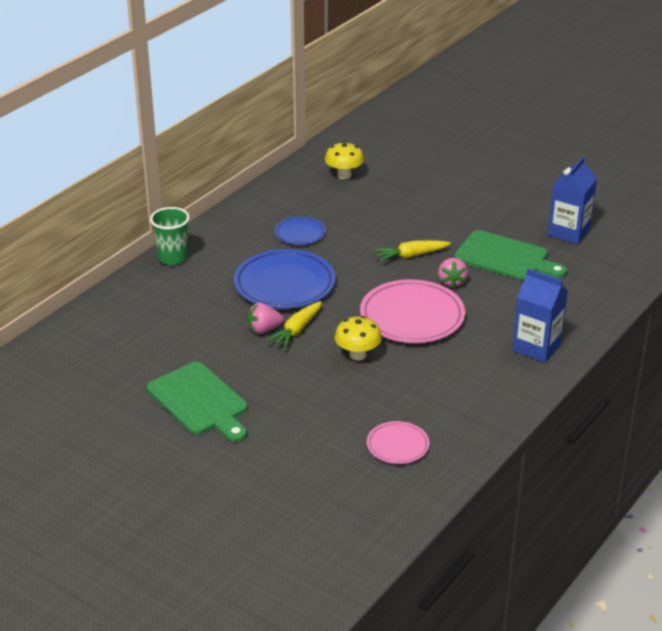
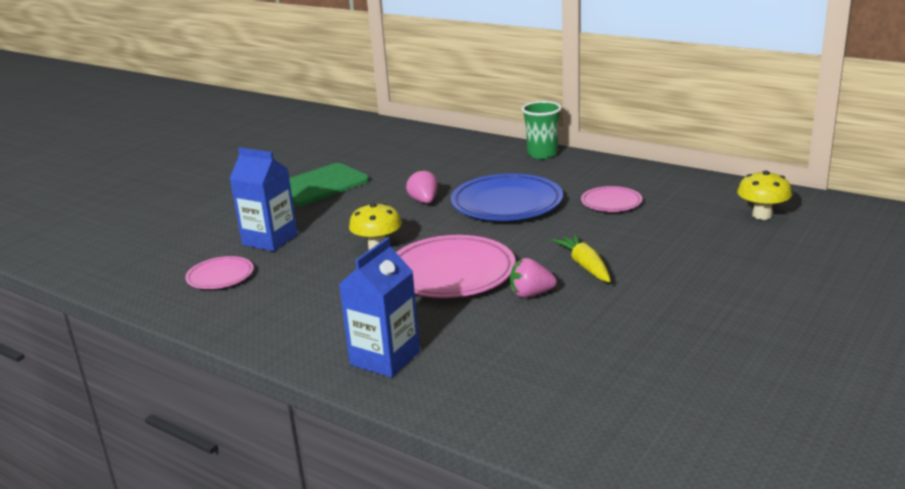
camera: 90 degrees right, 10 degrees down
(296, 330) = (422, 215): yellow carrot -> none
(300, 233) = (611, 202): blue plate -> pink plate
(505, 257) = (603, 332): green cutting board -> none
(569, 232) = (700, 388): blue carton -> blue carton (270, 240)

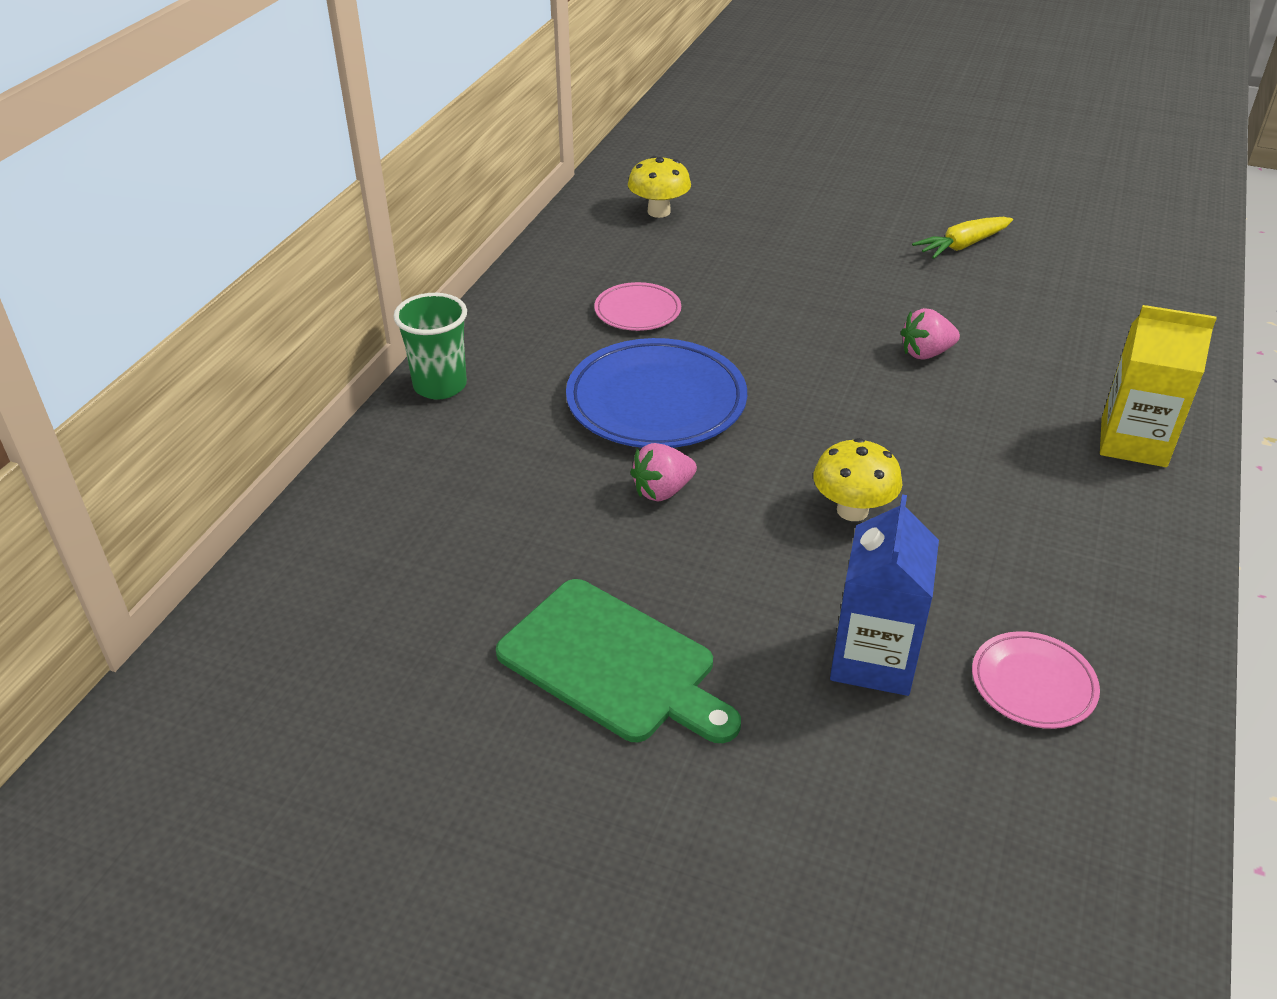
camera: 105 degrees left, 15 degrees up
(385, 358) = (1133, 442): blue carton -> yellow carton
(451, 273) = (901, 423): pink plate -> none
(531, 294) = (926, 353): pink strawberry -> pink strawberry turned 90 degrees clockwise
(585, 265) = (835, 321): yellow carrot -> yellow carrot (962, 246)

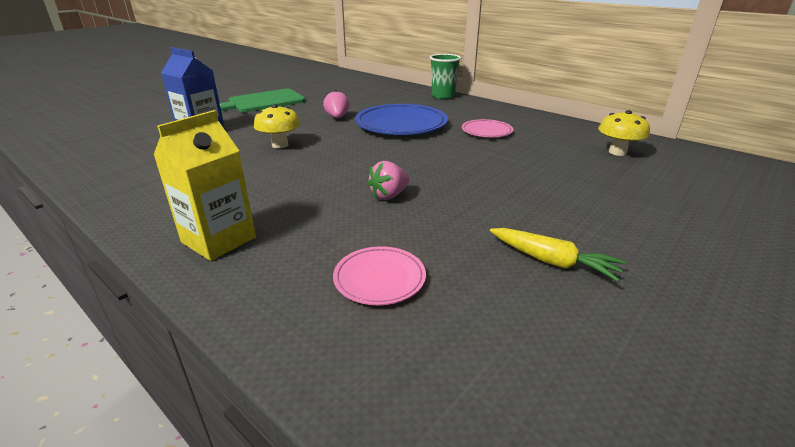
camera: 110 degrees right, 10 degrees down
(926, 353) = (389, 195): pink strawberry -> pink strawberry turned 135 degrees counterclockwise
(962, 246) = (552, 262): yellow carrot -> yellow carrot turned 135 degrees clockwise
(1033, 684) = (139, 153): pink plate -> pink plate (379, 278)

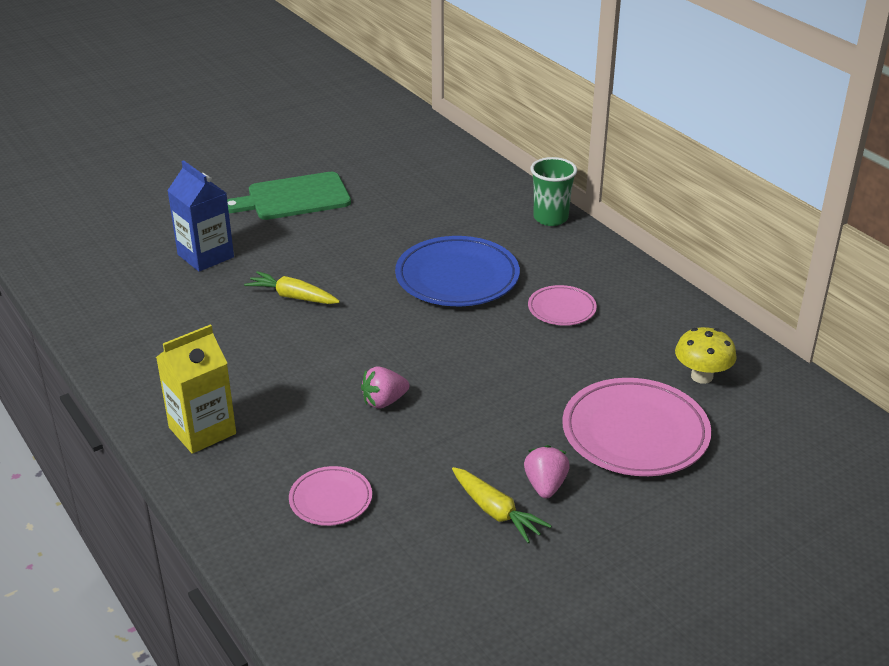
camera: 15 degrees right, 5 degrees up
(280, 145) = (292, 297): yellow mushroom -> yellow carrot
(337, 117) = (380, 249): pink strawberry -> pink strawberry (545, 486)
(609, 188) = (635, 433): none -> pink plate

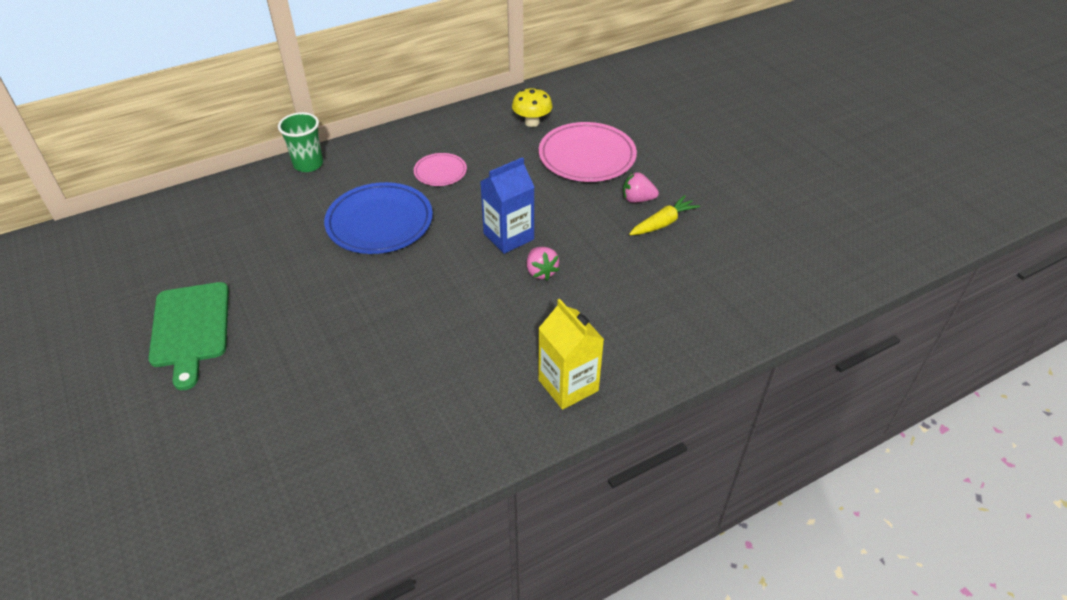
camera: 85 degrees left, 10 degrees up
(205, 256) = (279, 399): blue carton -> blue carton (508, 236)
(292, 297) = (378, 328): yellow carrot -> none
(330, 499) = (653, 304): pink plate -> none

